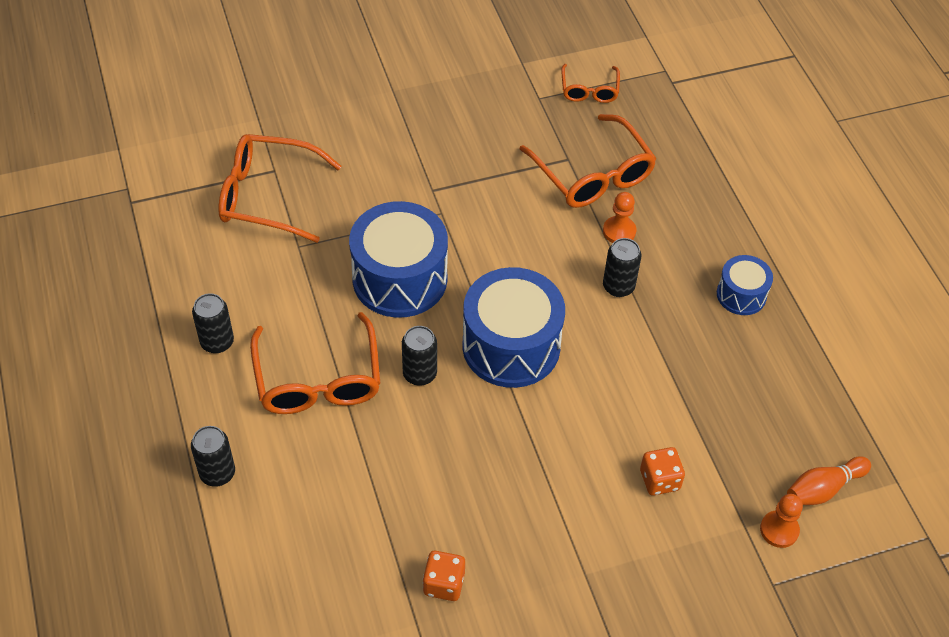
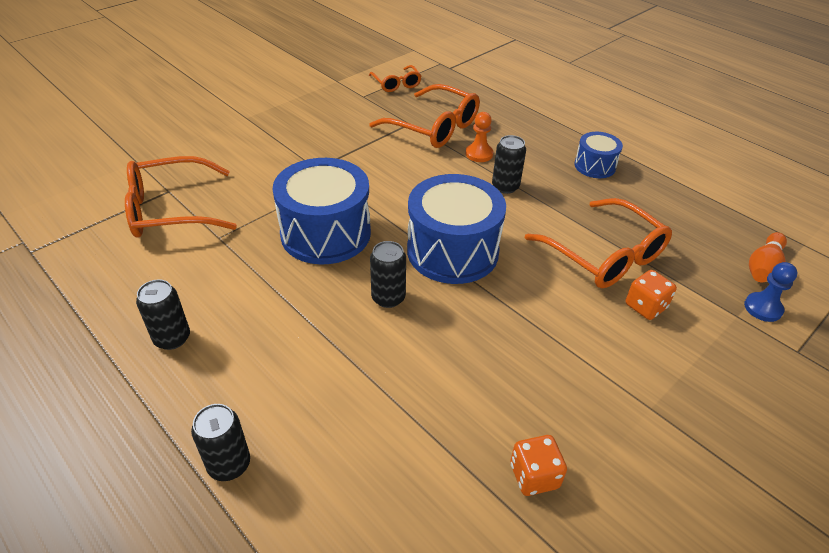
camera: 25 degrees left, 10 degrees down
(318, 378) = (294, 334): orange glasses -> orange glasses (604, 255)
(779, 530) = (763, 308): orange pawn -> blue pawn

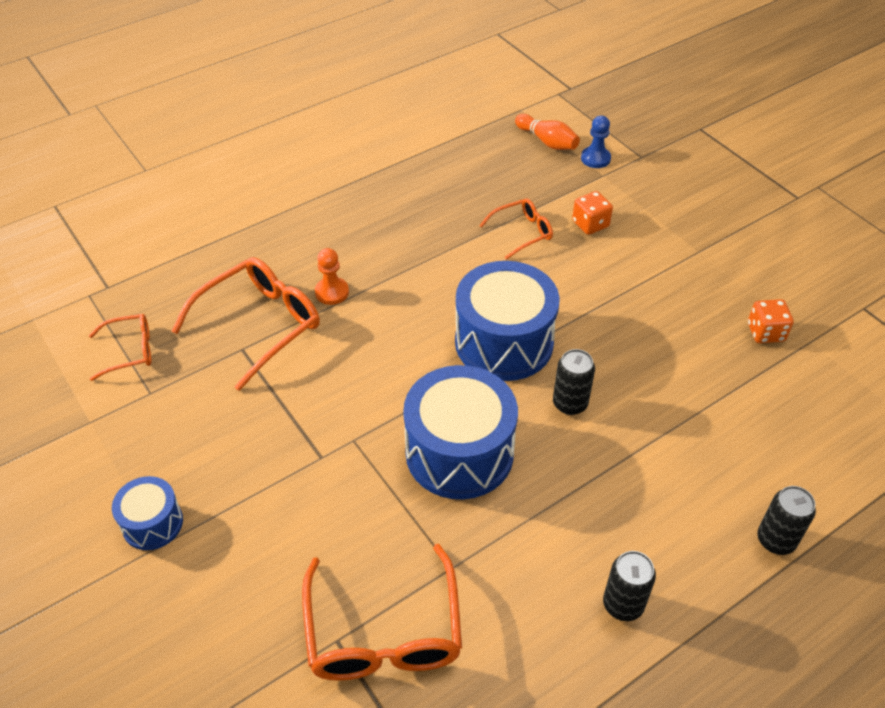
camera: 80 degrees left, 5 degrees up
(505, 186) = (401, 281): black can -> none
(594, 166) = (379, 204): blue drum -> blue drum (152, 523)
(604, 255) = (521, 233): orange glasses -> orange glasses, size x0.55

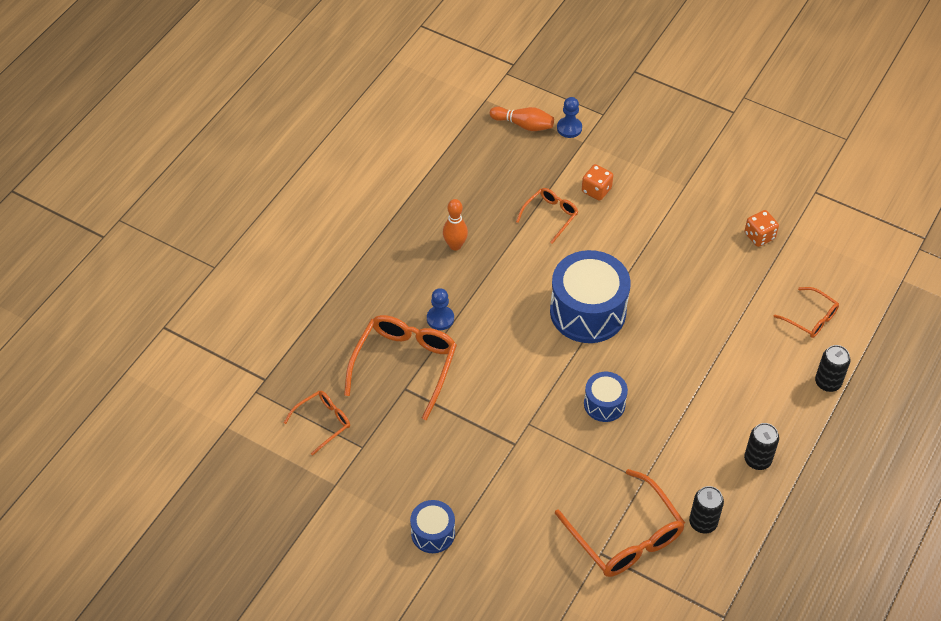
camera: 25 degrees left, 5 degrees up
(332, 292) = (440, 318): orange pawn -> blue pawn
(398, 227) = (455, 245): none -> orange bowling pin
(459, 453) = (604, 404): blue drum -> blue drum, size x0.52
(570, 403) = (657, 340): black can -> black can (703, 522)
(789, 449) = (810, 318): none -> orange glasses

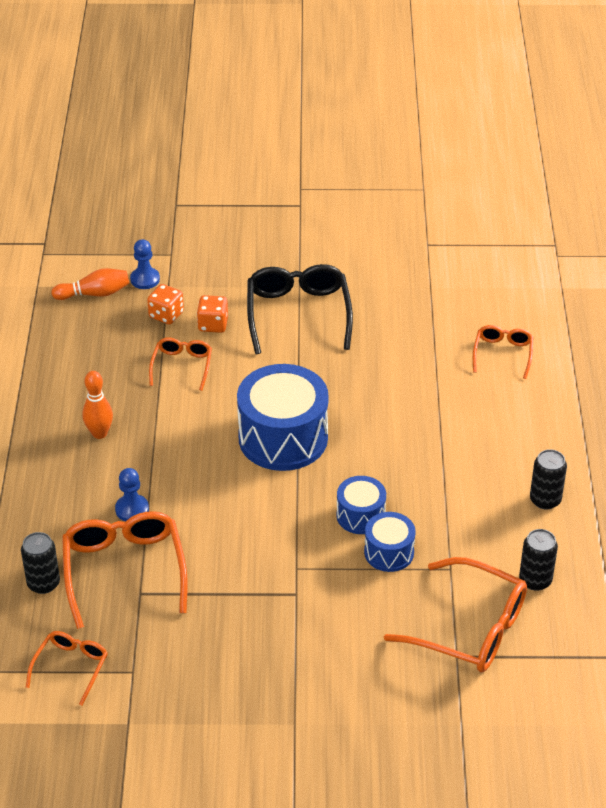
camera: 30 degrees left, 10 degrees down
(433, 533) = (270, 720): blue drum -> blue drum (389, 552)
(668, 210) = (298, 314): none -> black glasses
(759, 236) = (403, 303): orange dice -> orange dice (166, 315)
(810, 318) = (502, 354): orange glasses -> orange glasses turned 90 degrees counterclockwise
(828, 382) = (559, 403): black can -> black can (43, 583)

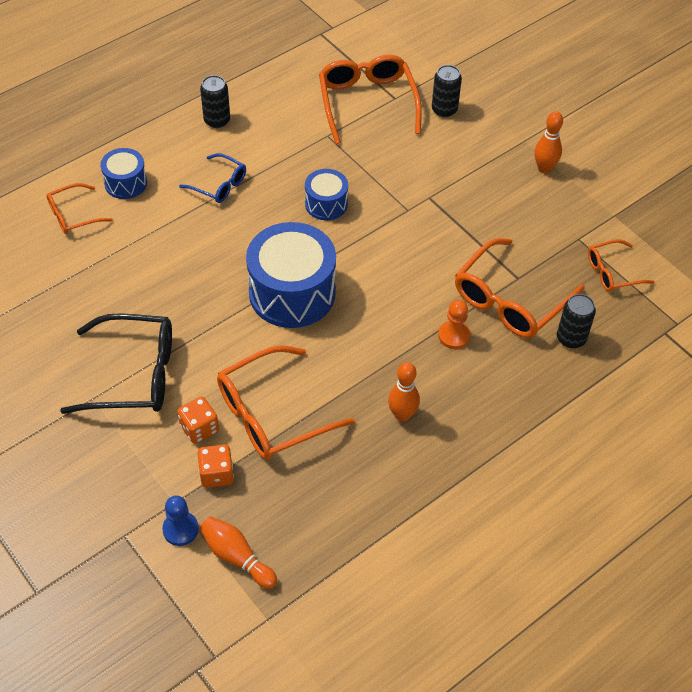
camera: 130 degrees left, 10 degrees up
(132, 509) = (454, 336): blue pawn -> orange pawn
(182, 366) = (273, 414): orange glasses -> orange glasses, size x1.81
(242, 712) = (544, 168): none -> orange bowling pin
(298, 314) = (133, 375): black glasses -> black glasses turned 135 degrees counterclockwise
(389, 552) = (344, 171): blue drum -> blue drum (126, 183)
(455, 458) = (218, 184): none -> blue glasses
(535, 580) = (296, 93): black can -> black can (444, 110)

